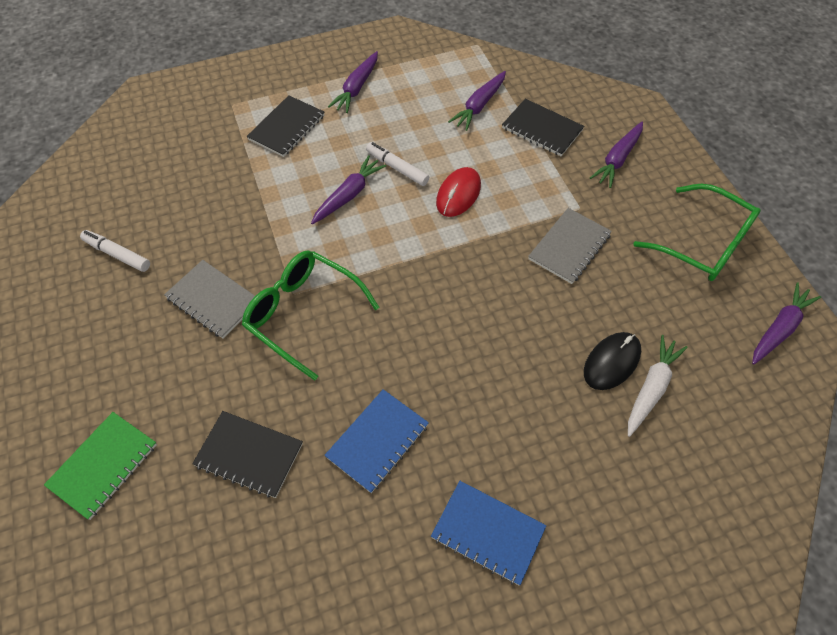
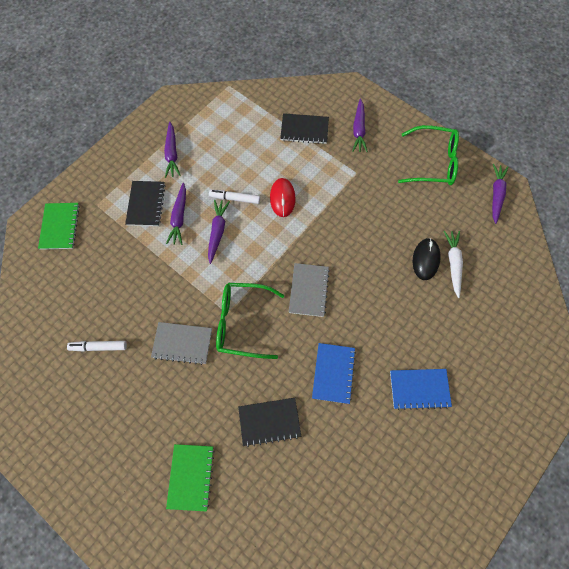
camera: 30 degrees left, 10 degrees up
(175, 109) = (60, 227): none -> green notebook
(479, 106) = (257, 131): purple carrot -> purple carrot (179, 217)
(569, 247) = (364, 201): grey notebook -> grey notebook (308, 290)

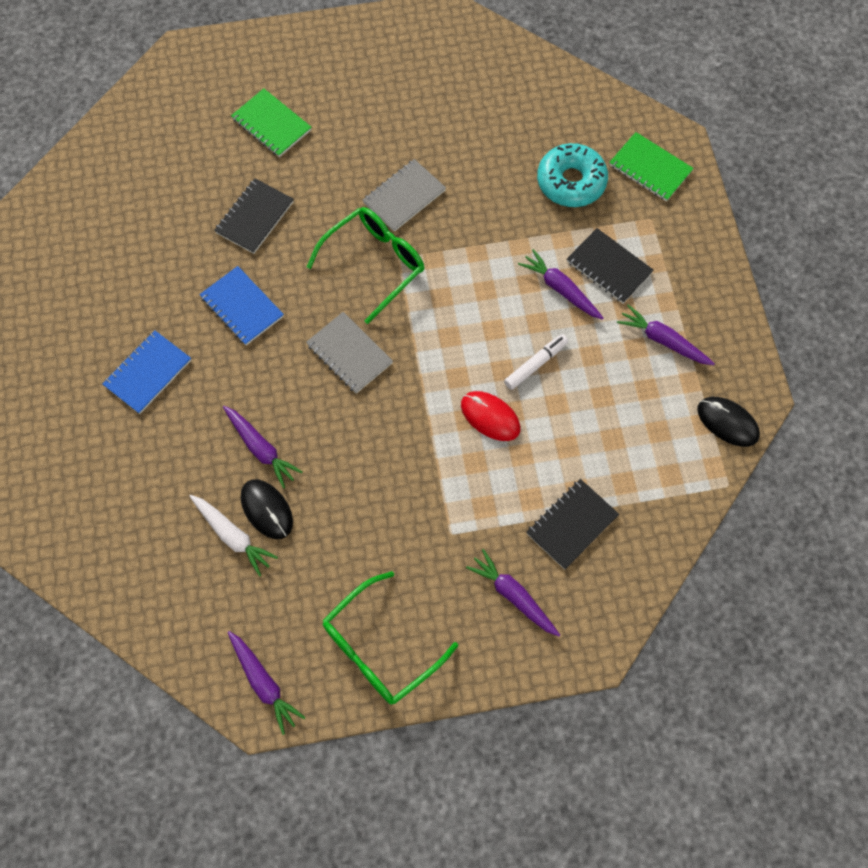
camera: 130 degrees right, 0 degrees up
(99, 347) = (468, 126): white marker -> none
(100, 260) = (571, 182): none -> turquoise donut
(196, 103) = (727, 422): none -> black mouse
(217, 232) = (506, 315): purple carrot -> purple carrot (261, 449)

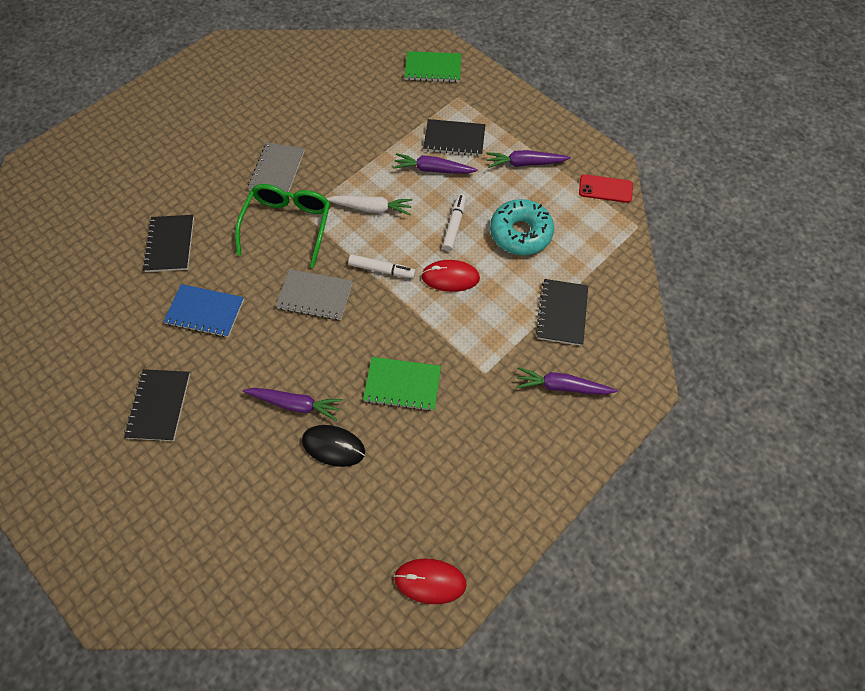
camera: 35 degrees left, 5 degrees down
(148, 373) = (159, 405): blue notebook -> black notebook
(233, 536) = (320, 484): white carrot -> white carrot (371, 208)
(264, 683) = (430, 581): purple carrot -> red mouse
(271, 124) = (138, 176): green notebook -> green notebook (402, 384)
(380, 647) = (498, 488): green glasses -> none
(430, 366) = (382, 270): none -> white marker
(571, 182) = (388, 102): turquoise donut -> turquoise donut (520, 233)
(727, 422) = (605, 189): black mouse -> red phone

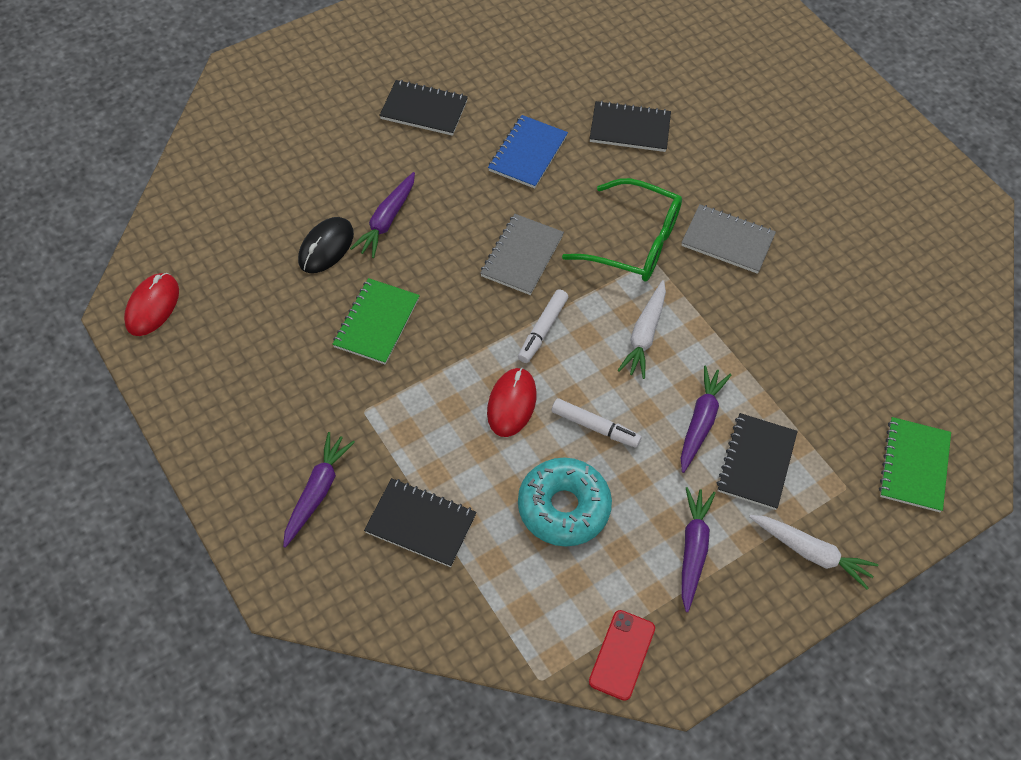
camera: 100 degrees right, 5 degrees down
(506, 109) = (811, 553): none -> white carrot

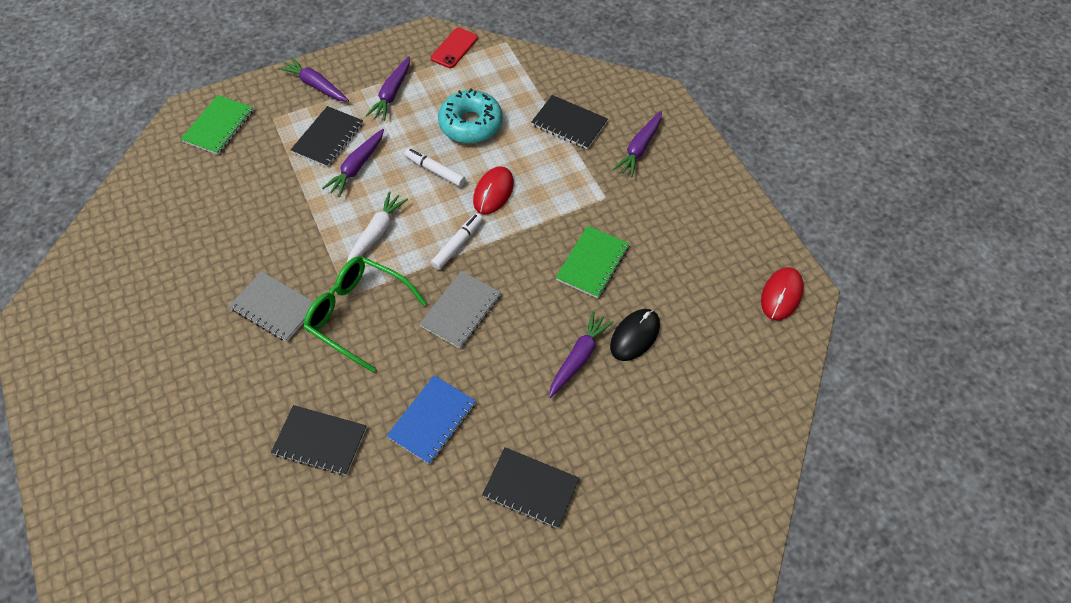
camera: 170 degrees left, 0 degrees up
(811, 553) = (316, 85): white carrot -> purple carrot

